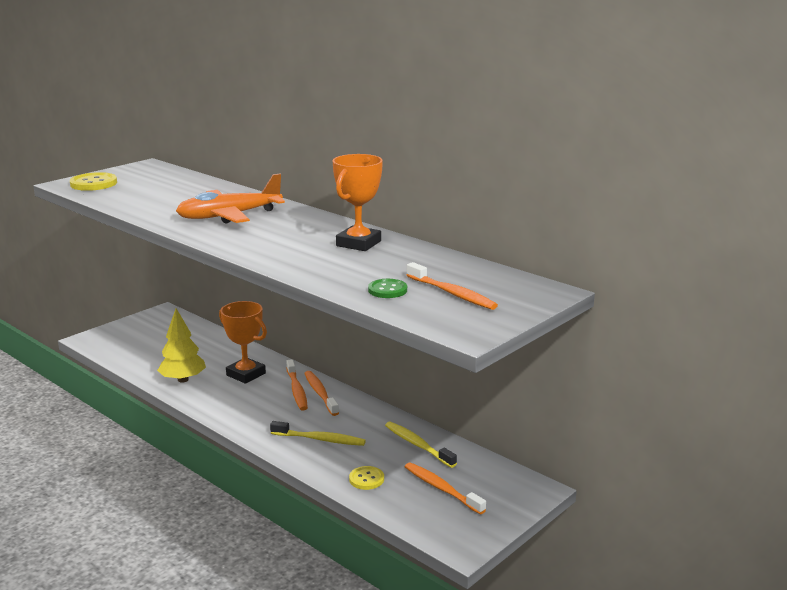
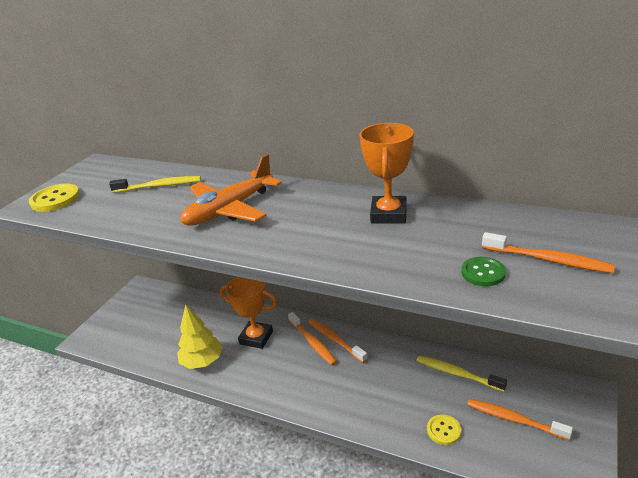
camera: 15 degrees left, 10 degrees up
(320, 439) = (370, 395): yellow toothbrush -> yellow toothbrush (159, 186)

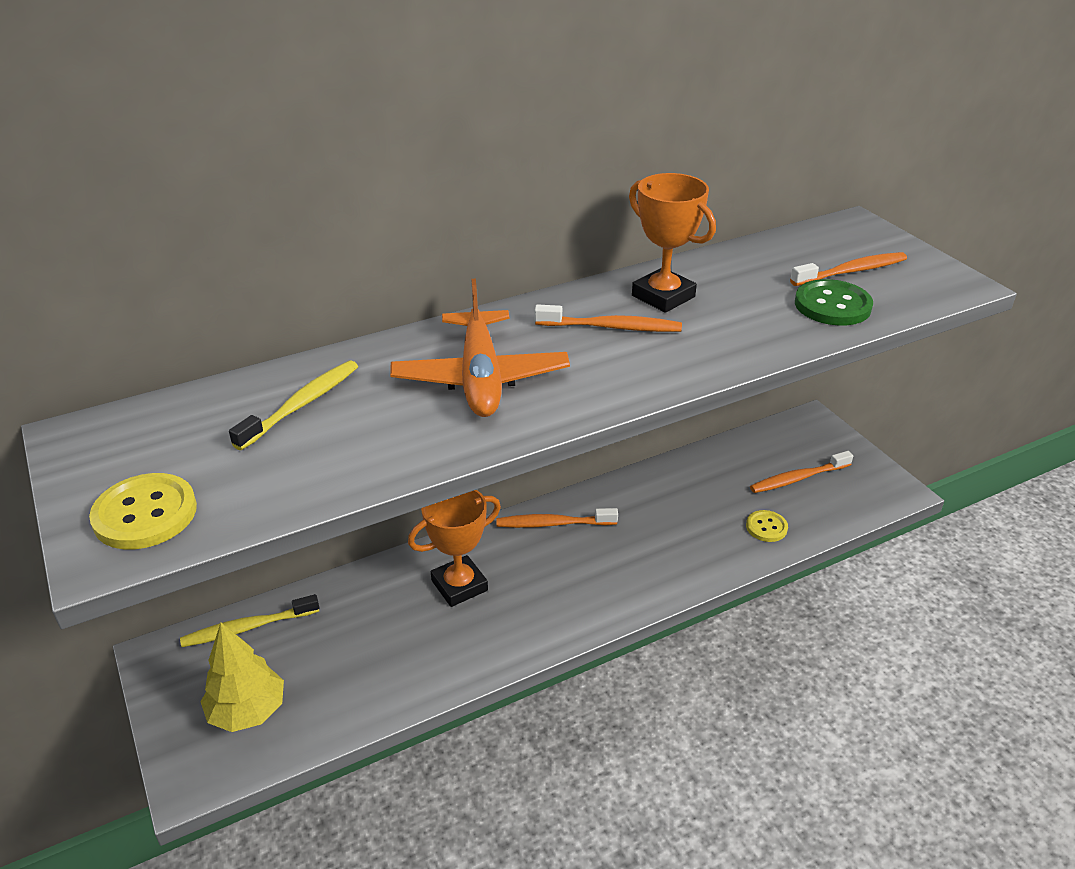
camera: 55 degrees left, 5 degrees up
(202, 361) = (436, 659): yellow tree -> yellow tree (247, 711)
(312, 342) = (534, 543): orange toothbrush -> orange toothbrush (611, 327)
(457, 374) = (707, 473): yellow toothbrush -> yellow toothbrush (248, 628)
(483, 273) = (832, 305): green button -> green button, size x1.57

